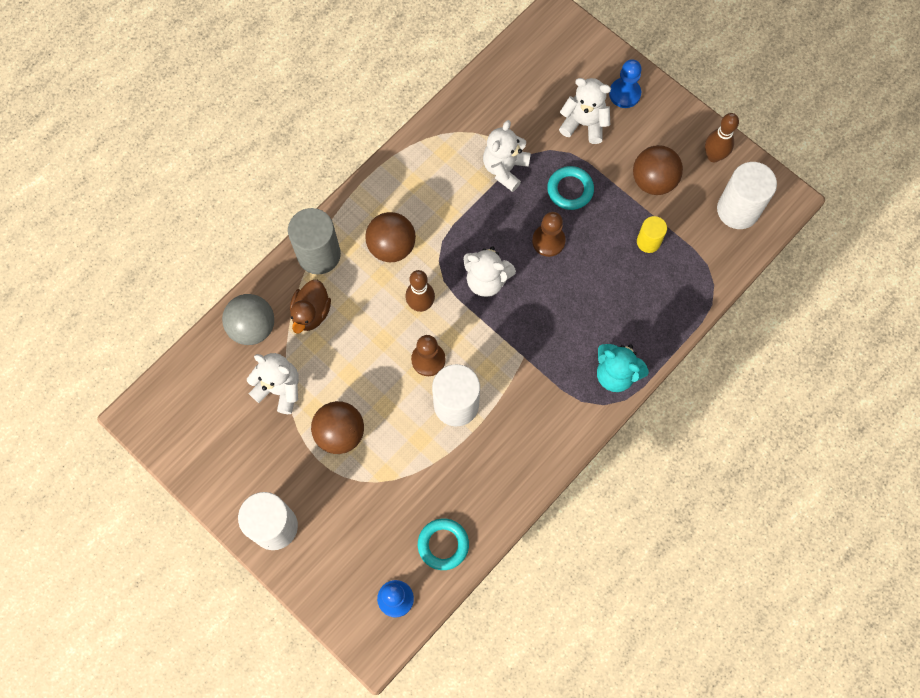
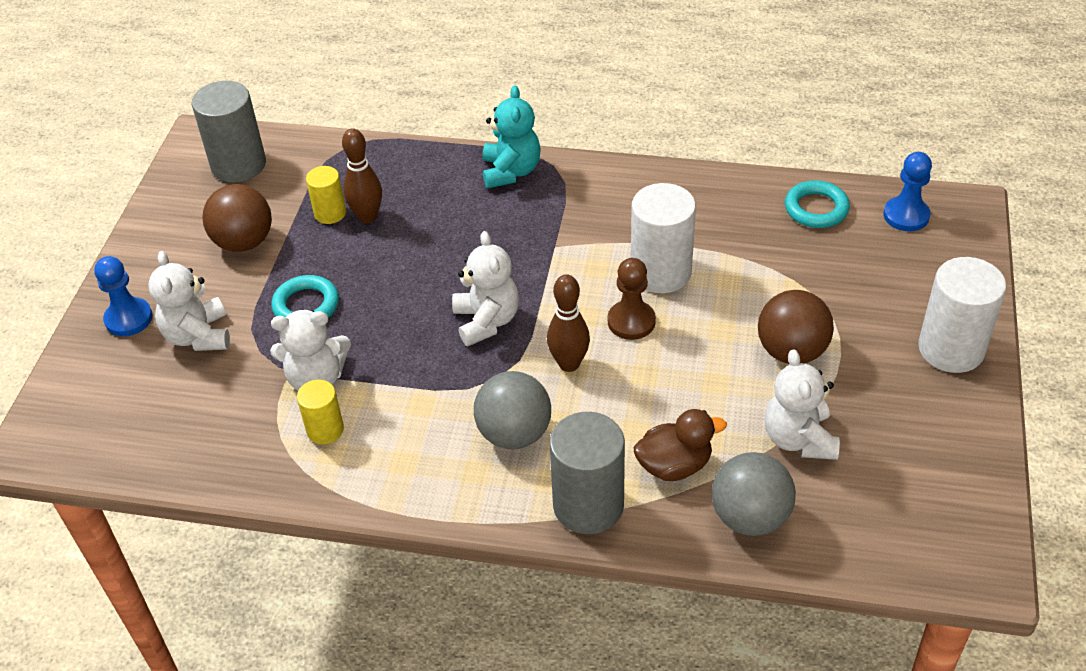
camera: 120 degrees left, 25 degrees down
(392, 246) = (514, 434): brown ball -> grey ball
(463, 156) = (325, 430): none -> yellow cylinder
(548, 241) = (391, 292): brown pawn -> none
(713, 156) = (177, 209): brown bowling pin -> brown bowling pin (367, 217)
(738, 210) = (238, 165): white cylinder -> grey cylinder

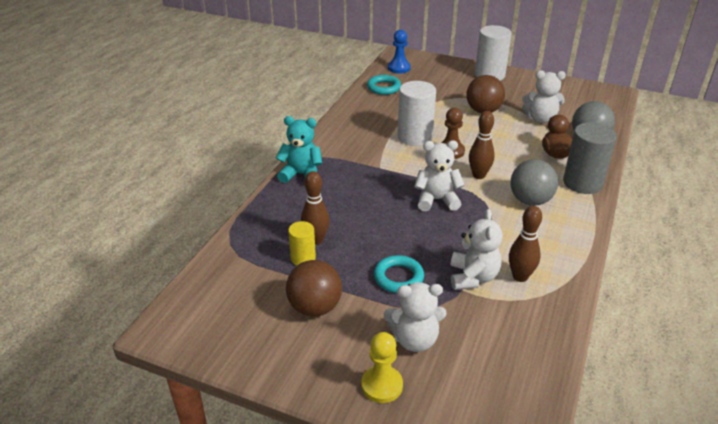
camera: 80 degrees left, 10 degrees down
(128, 319) = (382, 385): blue pawn -> yellow pawn
(238, 165) = (215, 306): grey cylinder -> none
(325, 430) = (520, 276): yellow cylinder -> brown bowling pin

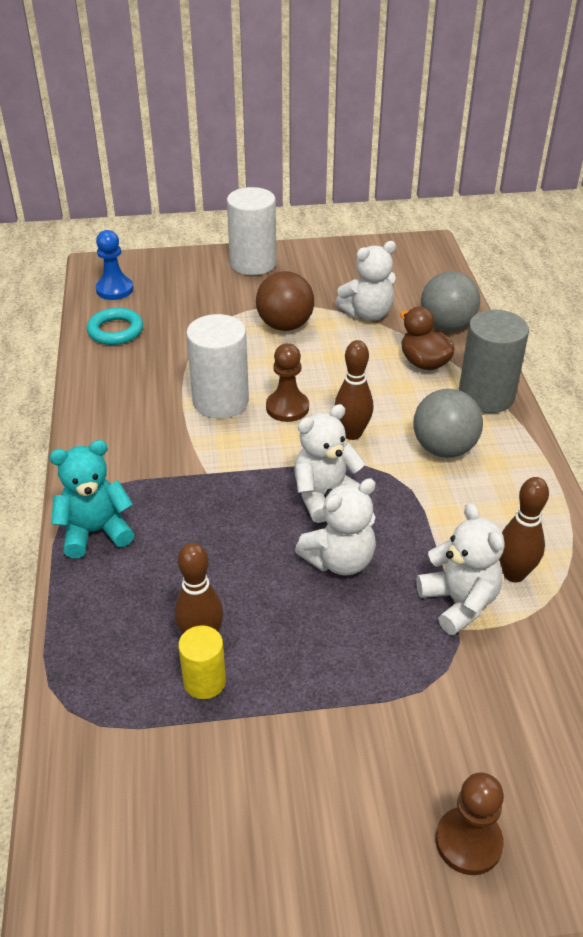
camera: 30 degrees left, 5 degrees up
(315, 307) = (284, 760): brown ball -> none
(382, 385) = (468, 842): yellow pawn -> brown pawn
(398, 277) = (364, 649): turquoise ring -> none
(414, 339) = (457, 742): white teddy bear -> white teddy bear (339, 560)

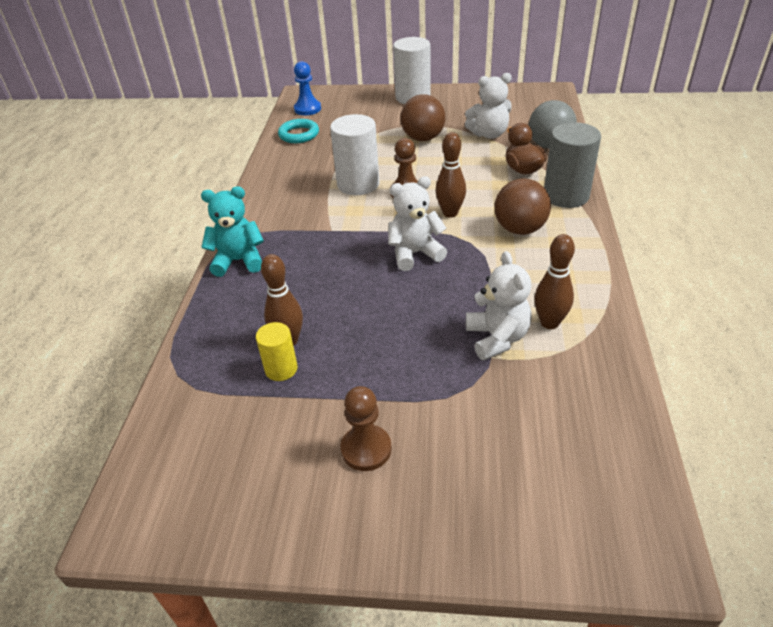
camera: 15 degrees right, 0 degrees up
(339, 560) = (411, 298): white teddy bear -> none
(444, 448) = (519, 229): grey ball -> brown ball
(468, 842) = (448, 514): brown pawn -> brown pawn (366, 449)

